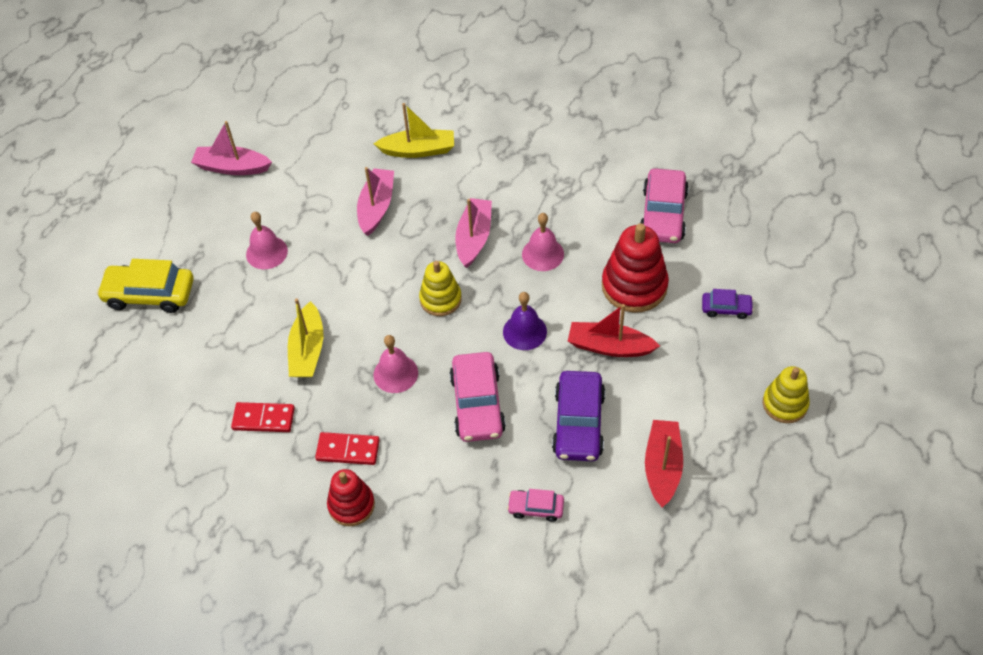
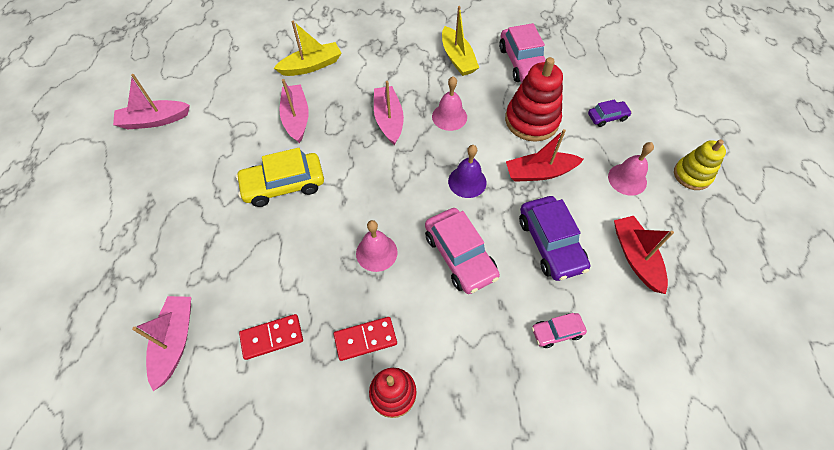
camera: 25 degrees left, 5 degrees up
(149, 294) = (113, 254): yellow car -> yellow car (283, 185)
(177, 393) = (175, 341): none -> pink boat
(266, 252) = (214, 183): pink bell -> pink bell (627, 179)
(307, 350) = (287, 257): yellow boat -> yellow boat (457, 58)
(440, 299) = (385, 176): yellow stacking toy -> none

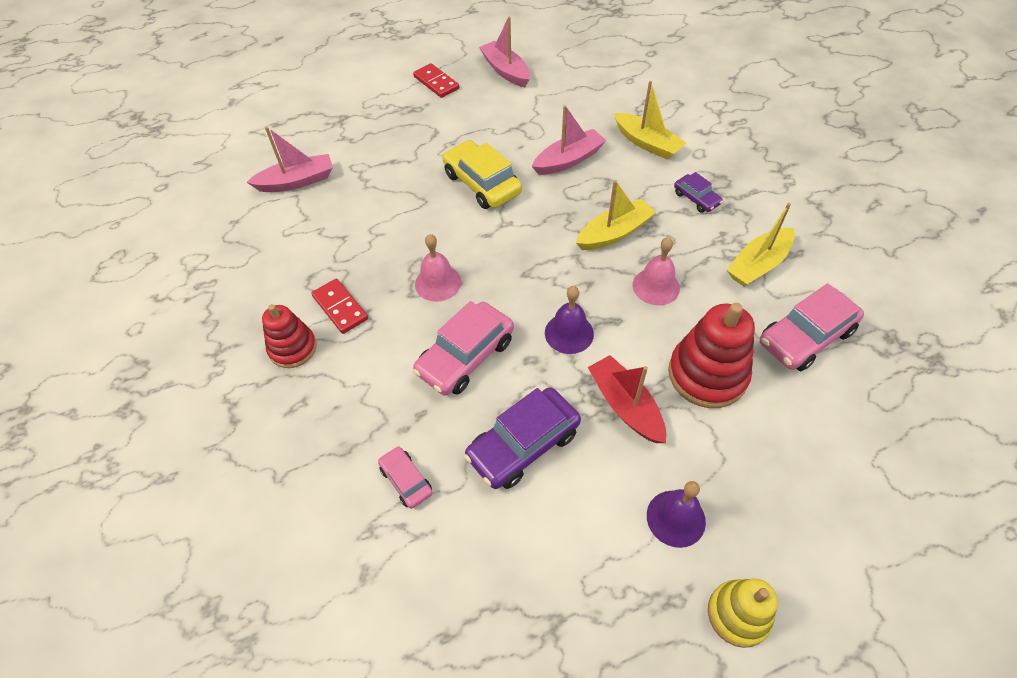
camera: 70 degrees right, 5 degrees down
(272, 337) = (320, 240): red domino -> red domino (436, 83)
(389, 120) = (614, 233): pink boat -> yellow boat
(607, 117) = (777, 468): purple car -> purple car (696, 198)
(627, 179) = (676, 518): pink bell -> purple bell
(635, 257) = (548, 554): red boat -> none

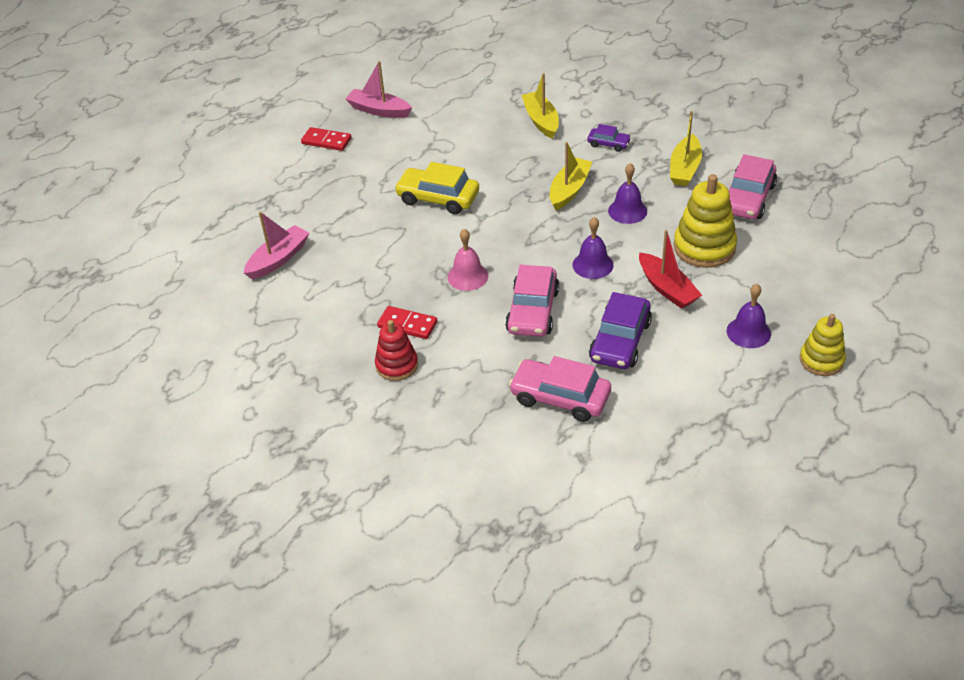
camera: 30 degrees left, 10 degrees down
(406, 480) = (560, 398): pink car -> pink car, size x1.86
(568, 160) = (491, 155): pink boat -> none
(625, 405) = (667, 288): red boat -> red boat turned 150 degrees counterclockwise
(647, 143) = (541, 121): yellow boat -> yellow boat turned 120 degrees counterclockwise
(656, 286) = (627, 211): pink bell -> purple bell
(707, 374) = (704, 247): red stacking toy -> yellow stacking toy

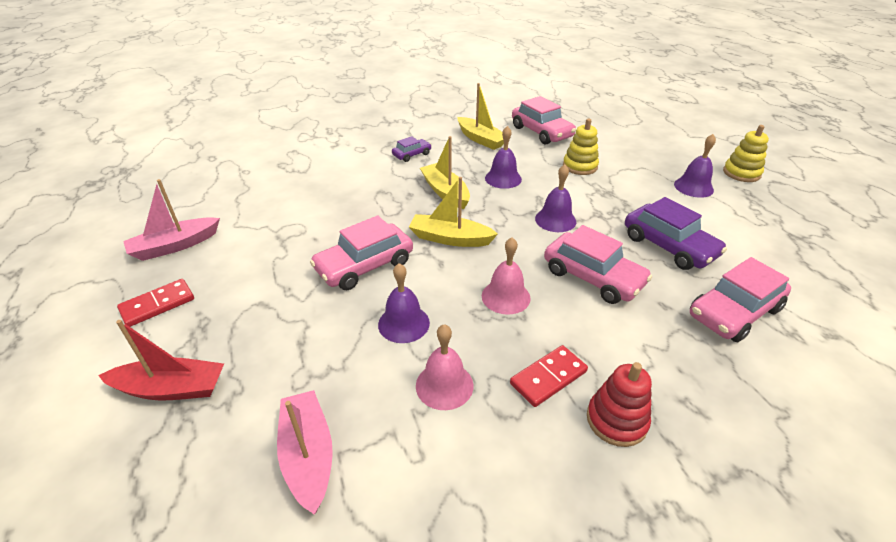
camera: 60 degrees left, 5 degrees down
(364, 284) = (444, 385): none -> pink bell
(399, 243) = (403, 323): none -> purple bell
(438, 198) = (364, 266): yellow car -> pink car
(541, 121) = (339, 169): yellow boat -> yellow boat (450, 238)
(667, 288) = (616, 199): red boat -> red boat (171, 388)
(704, 247) = (580, 166): yellow stacking toy -> yellow stacking toy, size x0.64

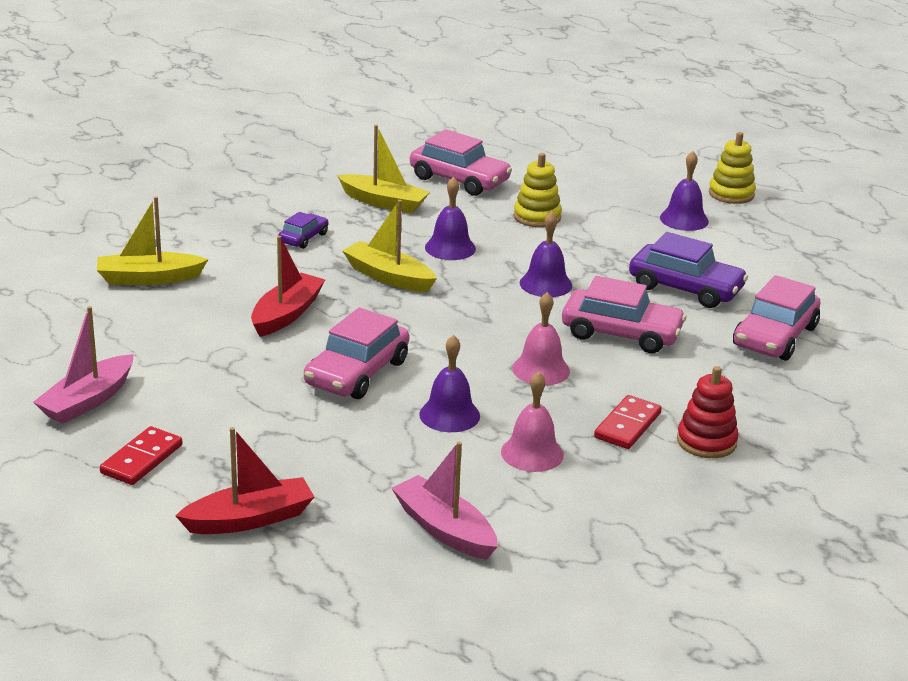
camera: 25 degrees left, 10 degrees down
(356, 207) = (287, 314): none -> red boat
(450, 238) = (436, 326): yellow boat -> yellow boat (149, 278)

